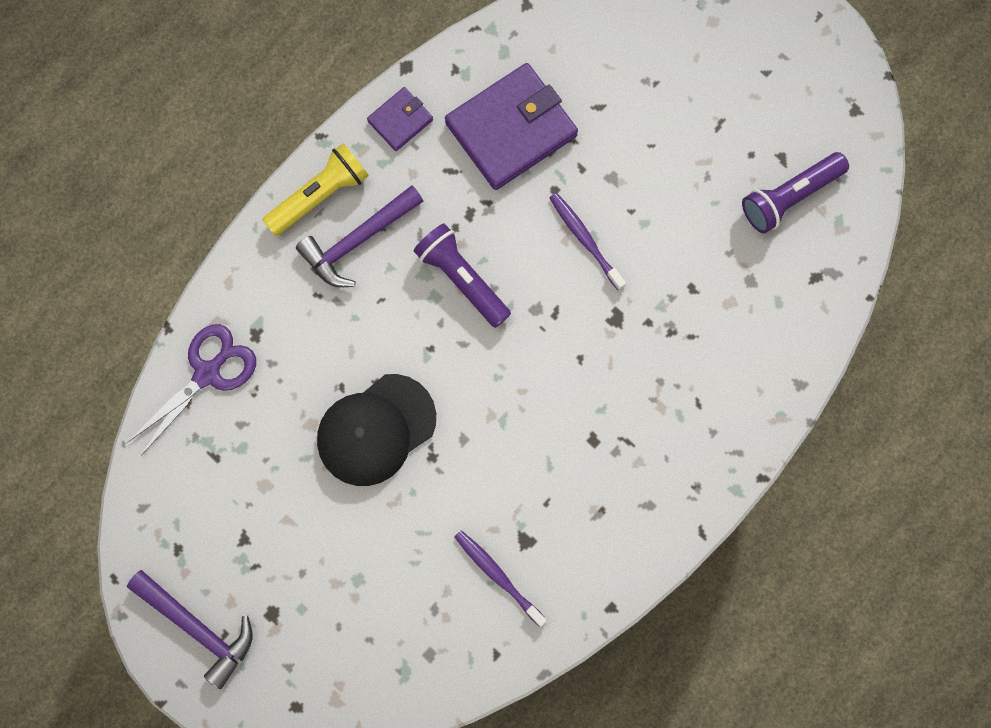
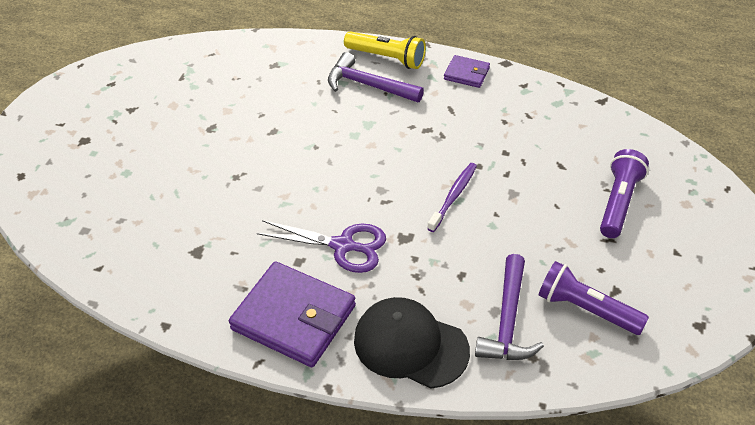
camera: 65 degrees right, 30 degrees down
(198, 628) = (61, 111): purple hammer -> purple hammer (508, 321)
(207, 373) = (235, 55): purple scissors -> purple scissors (343, 246)
(376, 430) = (240, 142): black cap -> black cap (410, 345)
(462, 279) = (377, 143): purple flashlight -> purple flashlight (619, 202)
(498, 576) = (161, 246): purple toothbrush -> none
(511, 129) = (505, 127): purple wallet -> purple wallet (294, 317)

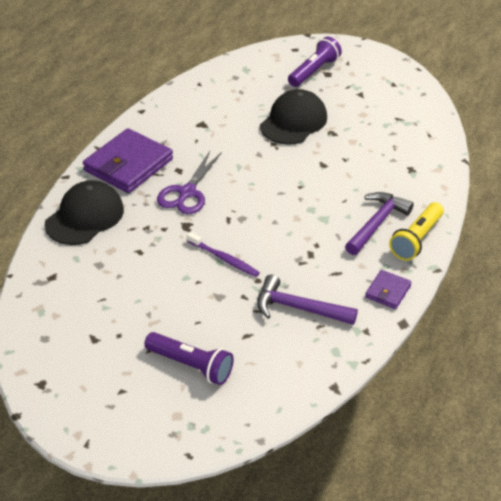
camera: 95 degrees right, 5 degrees down
(189, 163) = (293, 121): none -> black cap
(508, 321) = (87, 270): purple hammer -> purple hammer (298, 308)
(586, 309) = (82, 317): purple flashlight -> purple flashlight (314, 71)

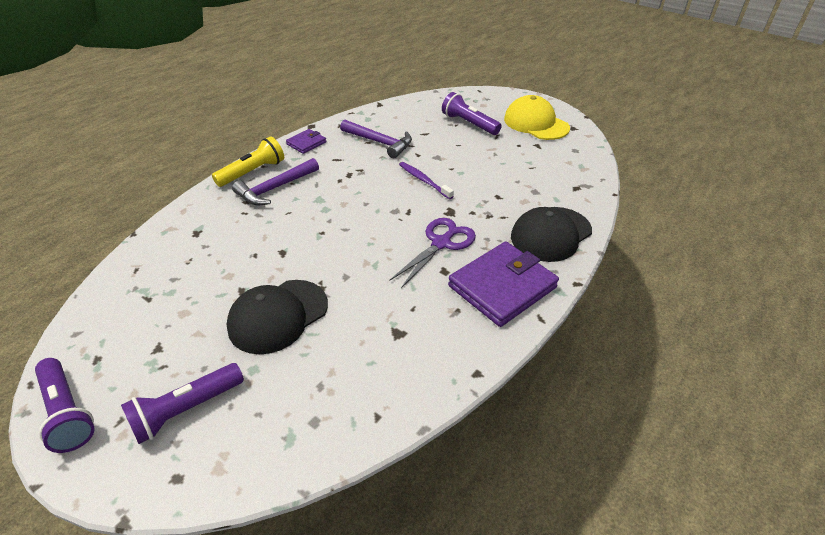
camera: 165 degrees left, 0 degrees up
(95, 384) = (536, 123): none -> yellow cap
(381, 62) = (67, 412): none -> purple flashlight

